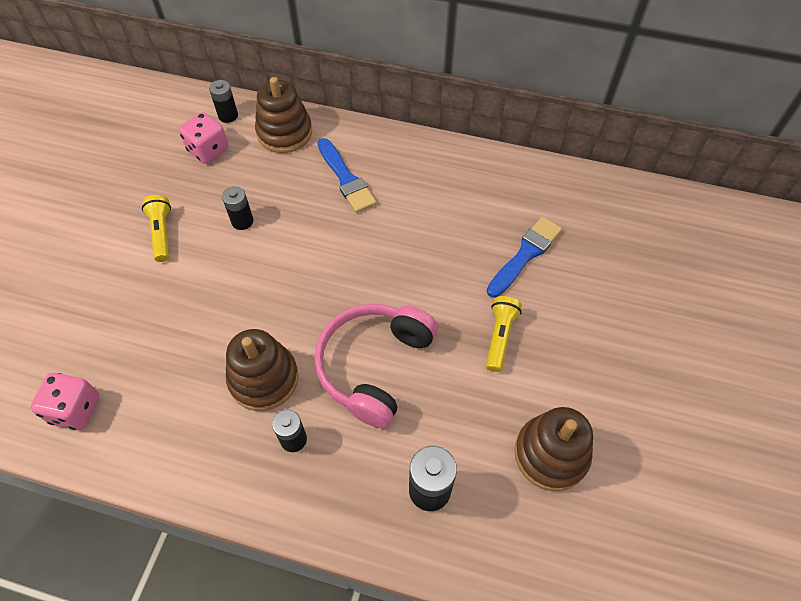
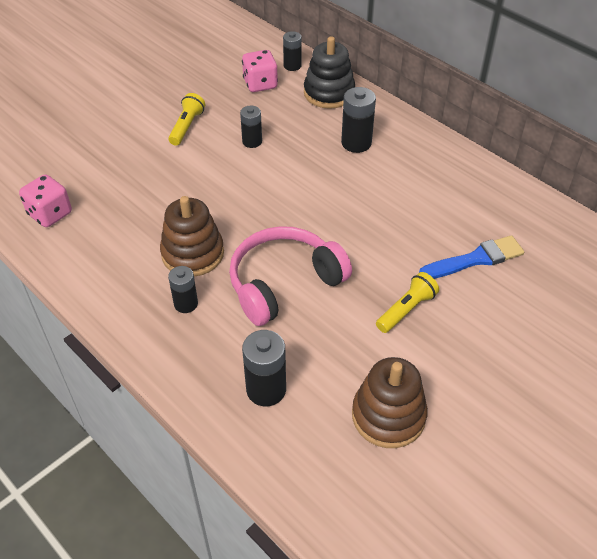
camera: 30 degrees right, 10 degrees down
(284, 133) = (329, 93): brown stacking toy -> black stacking toy
(346, 178) = (356, 143): blue brush -> black battery

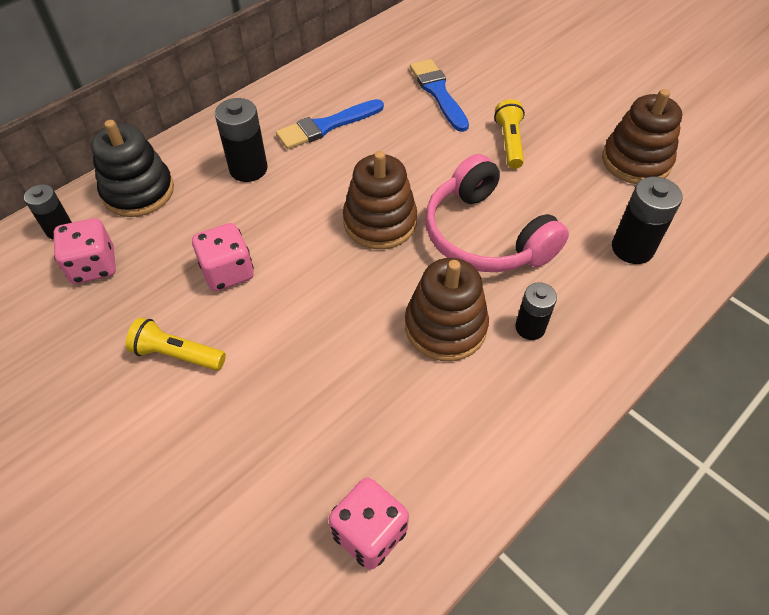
camera: 90 degrees left, 5 degrees up
(252, 141) = (228, 272): black battery -> pink dice
(299, 218) = (380, 222): none -> brown stacking toy
(406, 310) = (509, 143): yellow flashlight -> yellow flashlight turned 45 degrees clockwise
(413, 184) = (327, 126): none -> blue brush

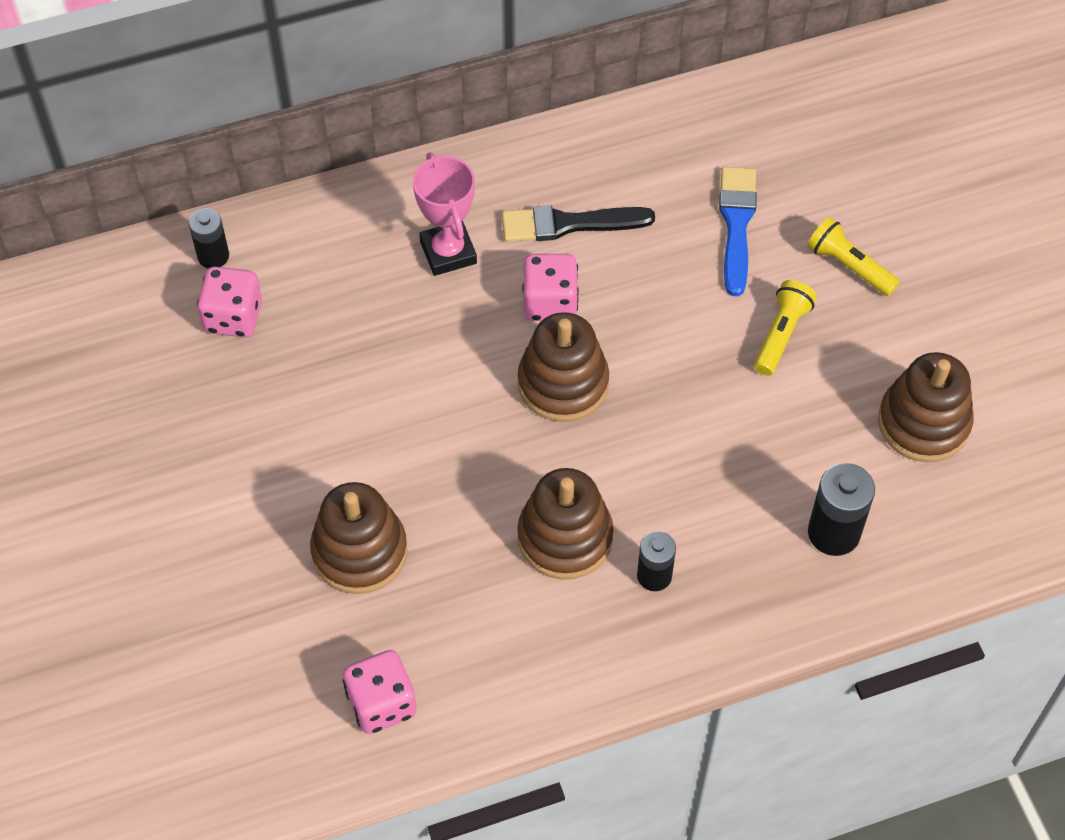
camera: 25 degrees right, 5 degrees up
(138, 191) = (313, 237): black stacking toy -> none
(177, 354) = (280, 455): yellow flashlight -> yellow flashlight (849, 266)
(228, 272) = (368, 380): pink dice -> pink dice (550, 302)
(248, 169) = (448, 252): black battery -> pink trophy
(283, 405) = (359, 551): none -> brown stacking toy
(327, 126) = (569, 224): blue brush -> black brush
(485, 235) = (673, 448): pink headphones -> none

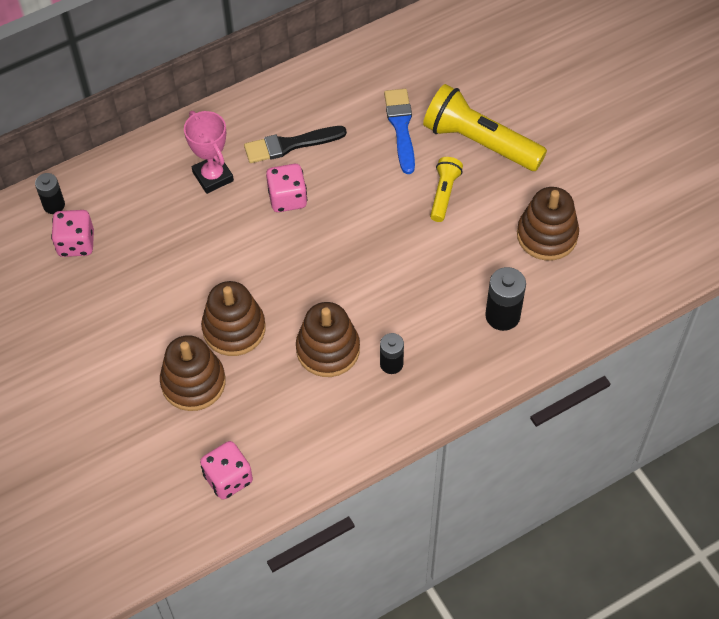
camera: 10 degrees left, 0 degrees up
(563, 383) = (307, 250): brown stacking toy -> brown stacking toy (234, 329)
(849, 266) = (480, 142): yellow flashlight -> yellow flashlight, size x1.90

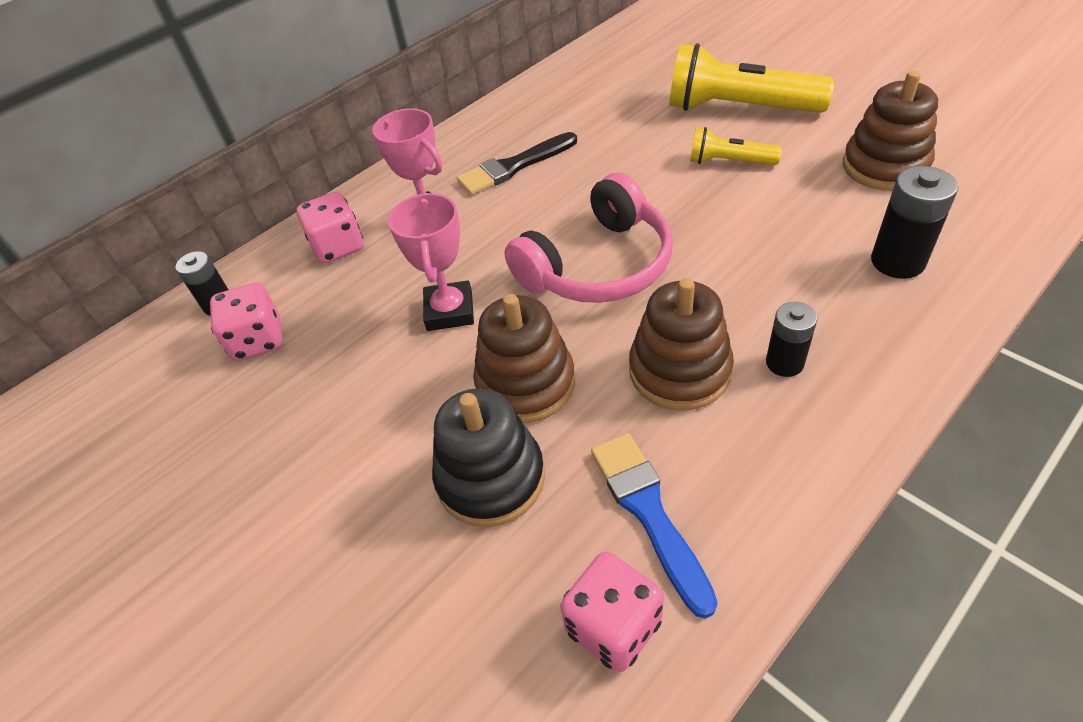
camera: 10 degrees left, 10 degrees down
(193, 382) = (490, 478): brown stacking toy -> black stacking toy
(204, 260) = (449, 311): none -> pink trophy
(287, 198) = (534, 216): pink dice -> pink dice (338, 247)
(313, 255) = (598, 265): none -> pink headphones
(401, 127) = (639, 119): blue brush -> blue brush (649, 513)
(444, 194) = (729, 162): yellow flashlight -> yellow flashlight turned 75 degrees counterclockwise

